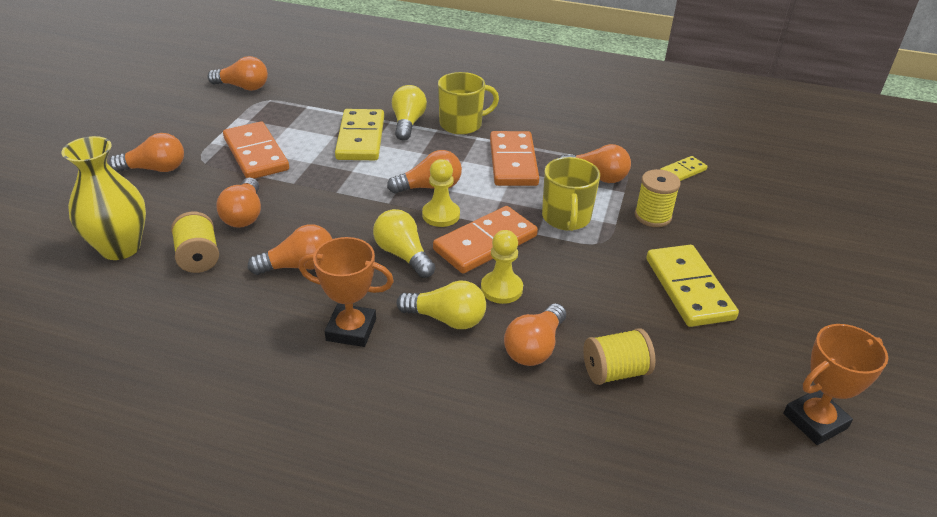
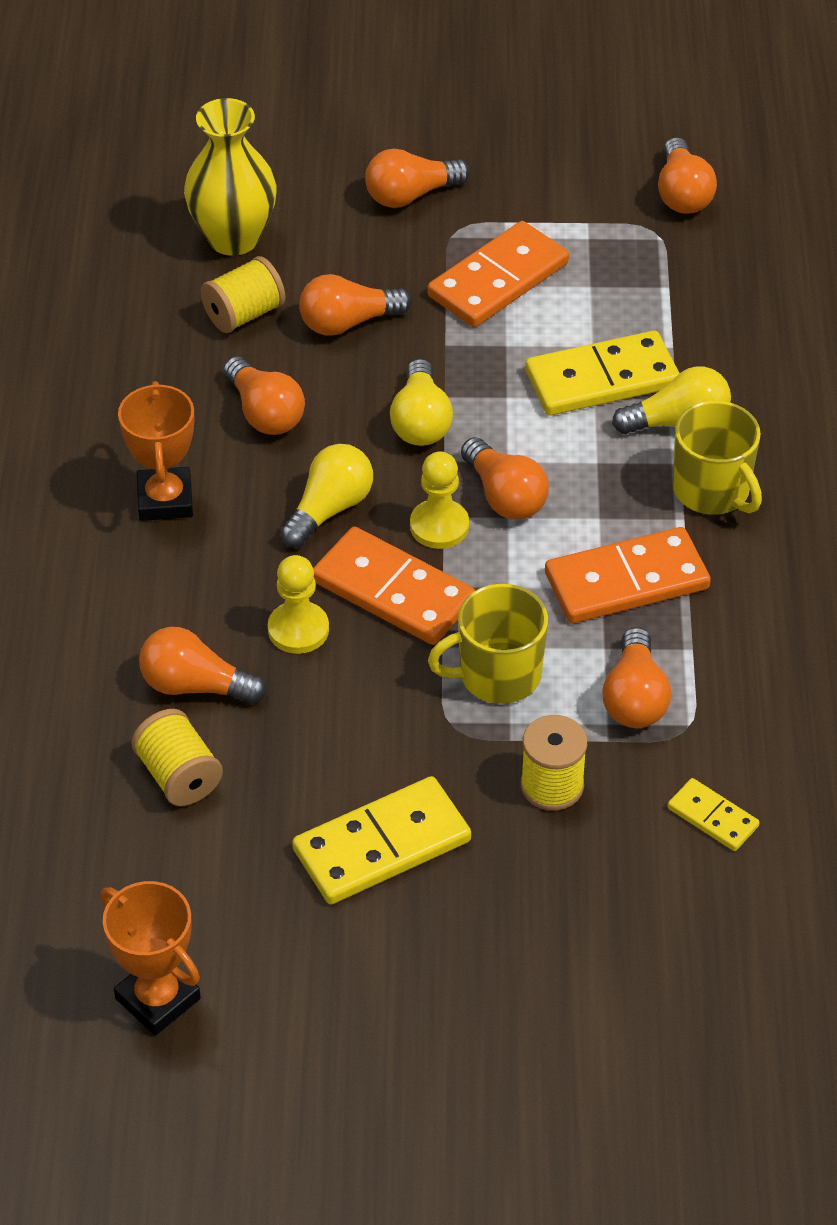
camera: 75 degrees right, 10 degrees up
(155, 169) = (411, 195): orange light bulb -> orange light bulb turned 90 degrees clockwise
(446, 319) = (217, 586): yellow light bulb -> yellow light bulb (421, 421)

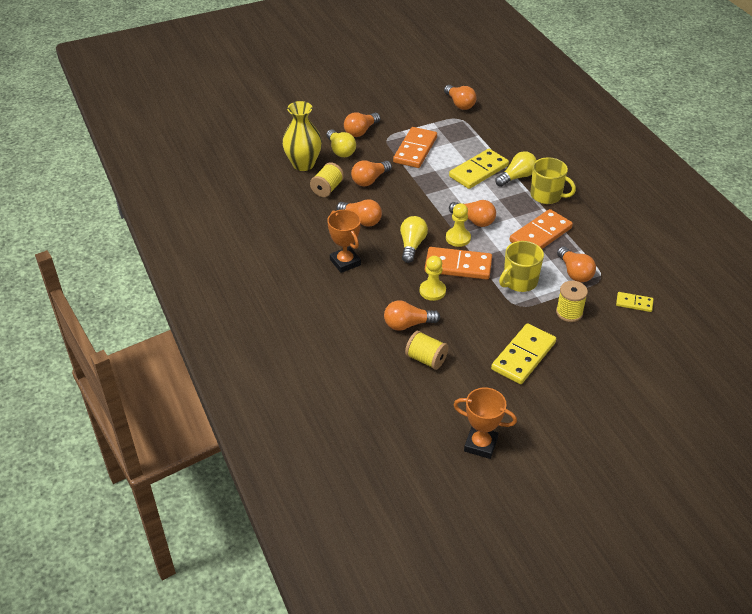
camera: 25 degrees left, 5 degrees down
(421, 421) = (423, 205): yellow light bulb -> yellow light bulb (340, 150)

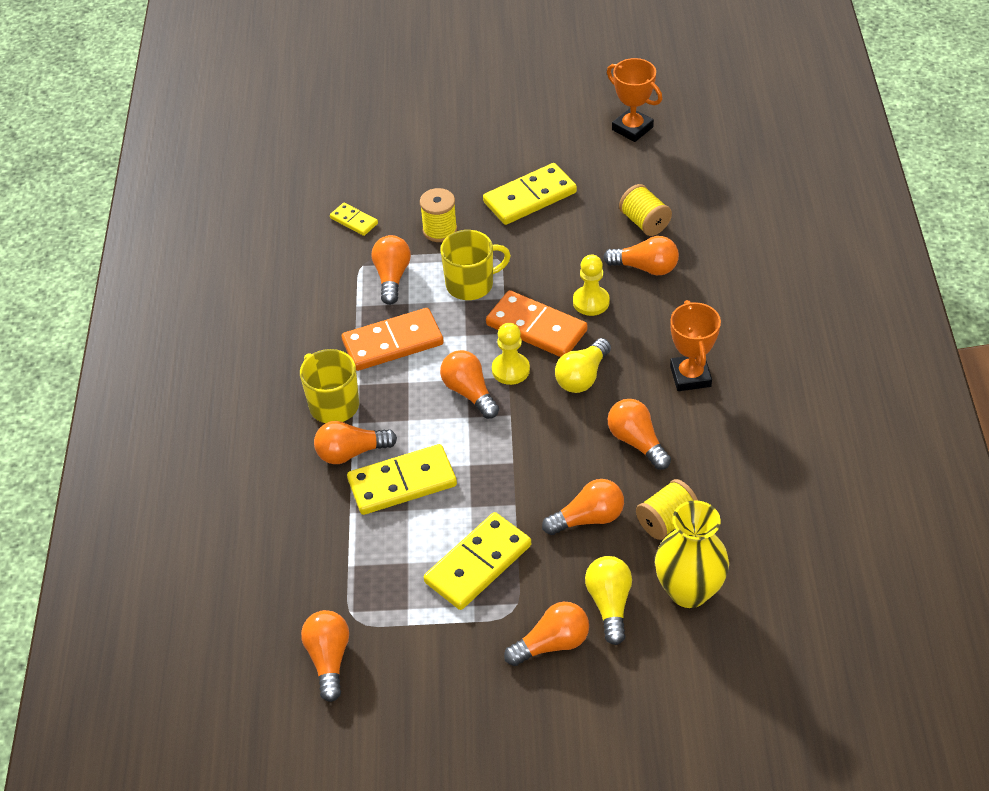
camera: 155 degrees left, 5 degrees up
(415, 150) = (478, 563): orange domino -> yellow domino
(517, 177) = (351, 452): yellow light bulb -> orange light bulb

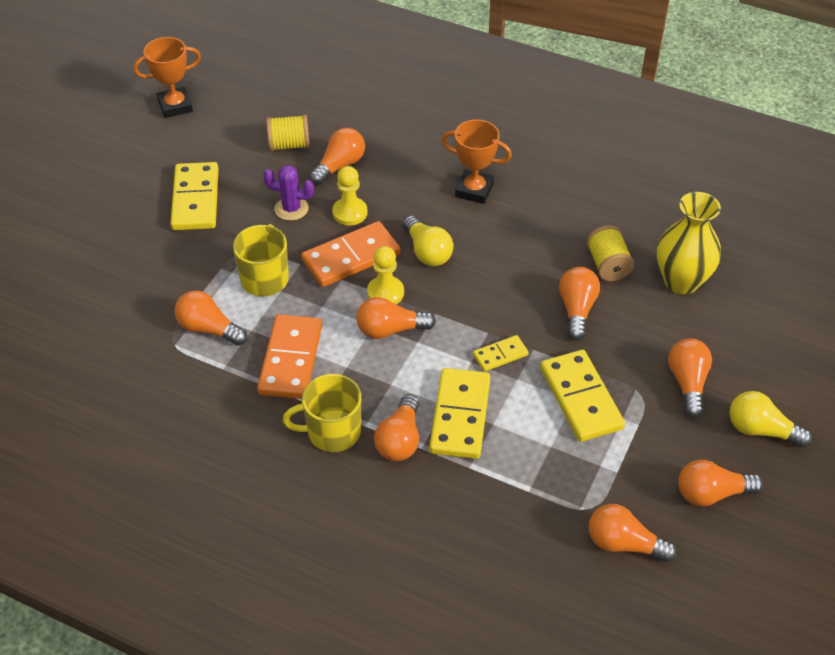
camera: 65 degrees left, 0 degrees up
(354, 221) = (111, 329): yellow domino -> yellow domino (500, 355)
(440, 230) = (180, 273): yellow spool -> none
(565, 261) = (291, 209): none -> purple cactus
(609, 604) = (668, 332): yellow light bulb -> yellow light bulb (761, 430)
(636, 442) = (518, 249): orange light bulb -> orange light bulb (711, 493)

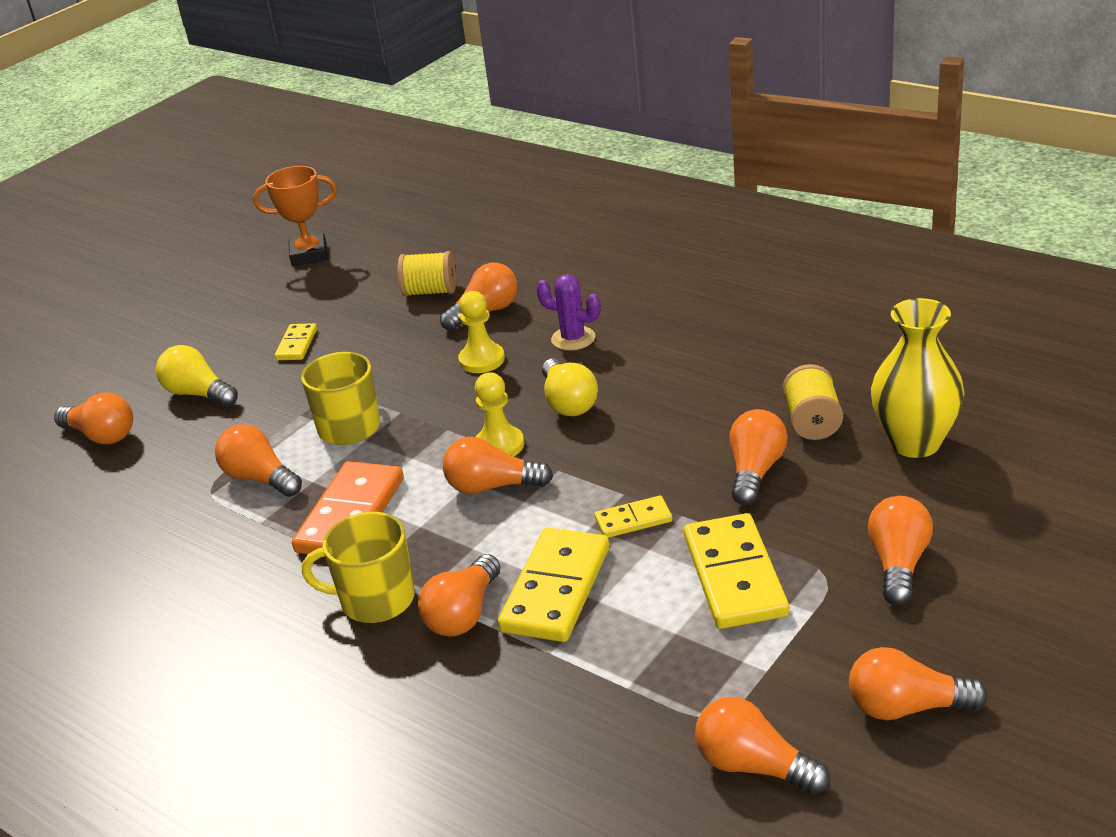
camera: 15 degrees right, 15 degrees down
(63, 292) = (101, 435): none -> orange light bulb
(195, 199) = (296, 344): yellow domino -> yellow domino, size x0.52
(291, 209) = (410, 355): purple cactus -> purple cactus (573, 339)
(351, 257) = (467, 407): orange domino -> none
(474, 190) = (650, 338): orange trophy -> none
(761, 430) = (1002, 629): yellow light bulb -> yellow light bulb (198, 394)

